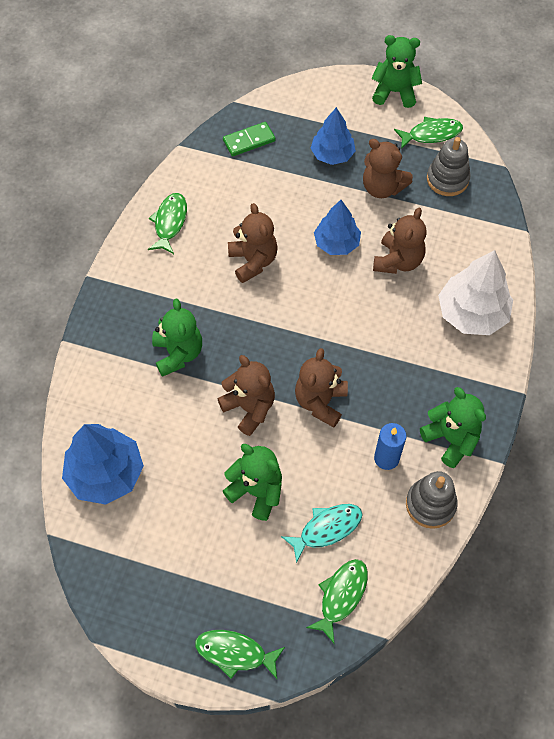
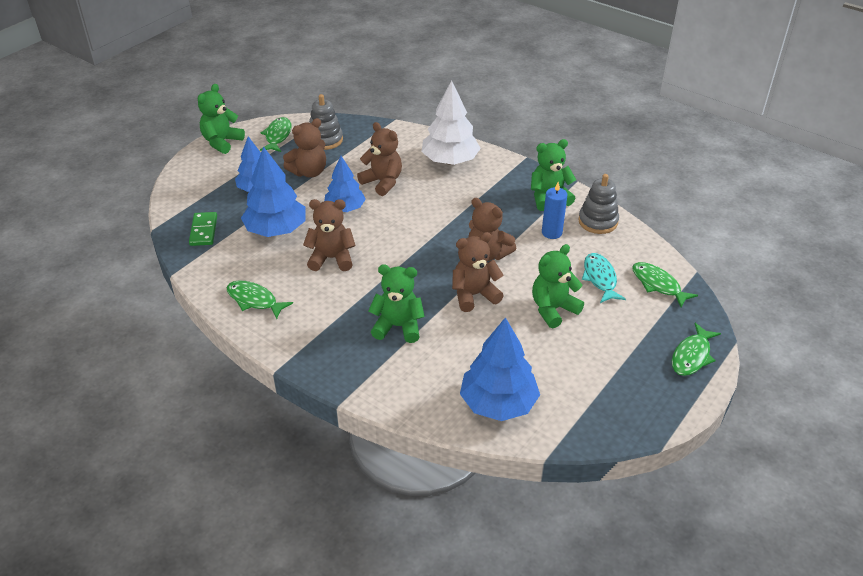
camera: 70 degrees left, 20 degrees down
(276, 197) = (276, 230): none -> blue tree

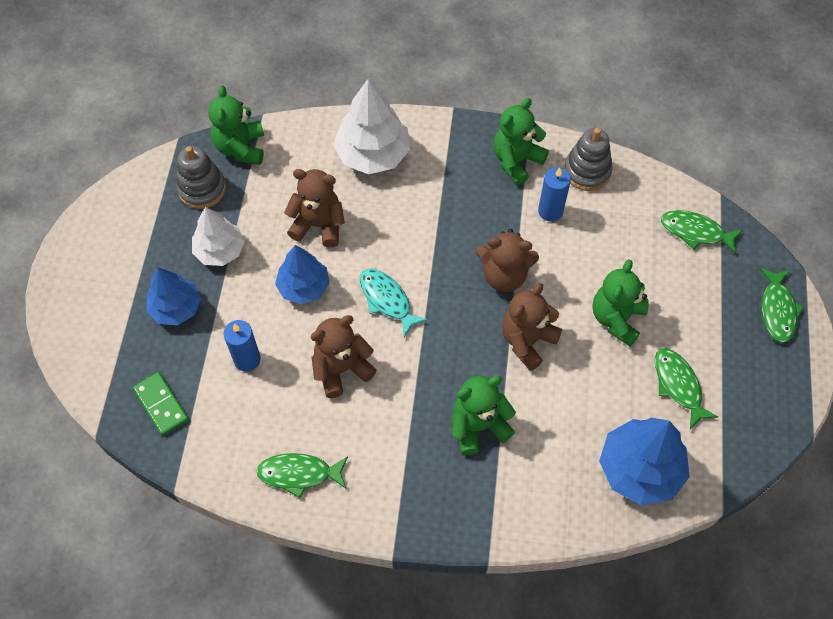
camera: 30 degrees left, 20 degrees up
(222, 142) = (73, 253): green teddy bear -> green teddy bear (241, 148)
(276, 230) = (247, 359): blue tree -> blue candle
(277, 136) = (137, 210): green fish -> green fish (678, 385)
(309, 172) = (220, 250): brown teddy bear -> white tree
(600, 278) = (636, 252): turquoise fish -> turquoise fish (387, 300)

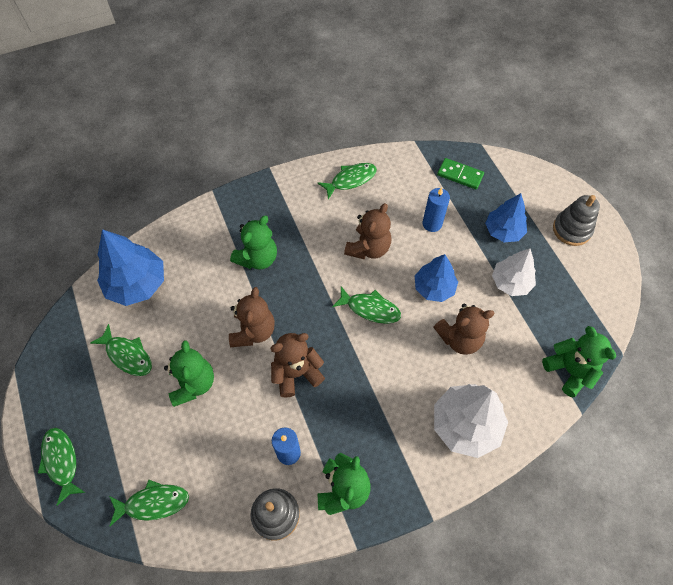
camera: 150 degrees right, 0 degrees up
(202, 189) = (565, 320): grey stacking toy -> grey stacking toy (571, 229)
(387, 300) = (370, 309): turquoise fish -> green fish

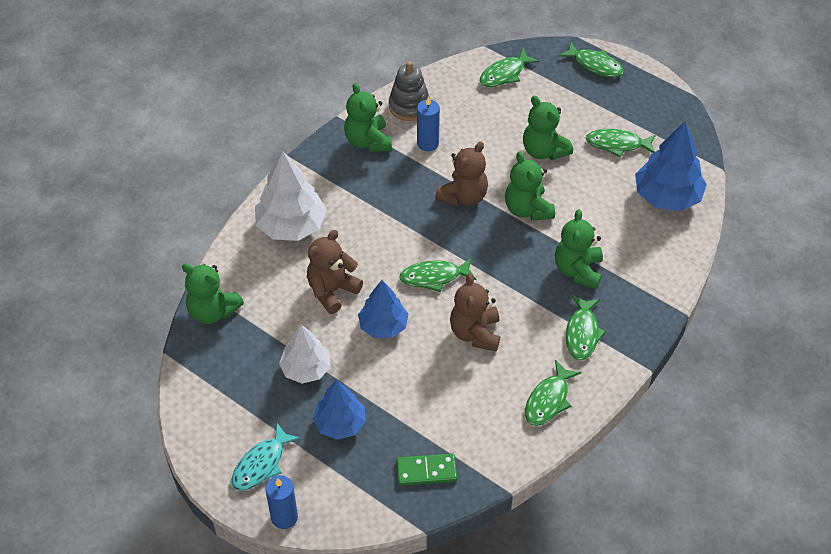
camera: 150 degrees right, 10 degrees down
(253, 331) = (527, 209): brown teddy bear -> green teddy bear
(293, 211) = (582, 333): none -> green fish
(432, 224) = (424, 393): blue candle -> blue candle (284, 517)
(571, 229) = (261, 464): grey stacking toy -> turquoise fish

